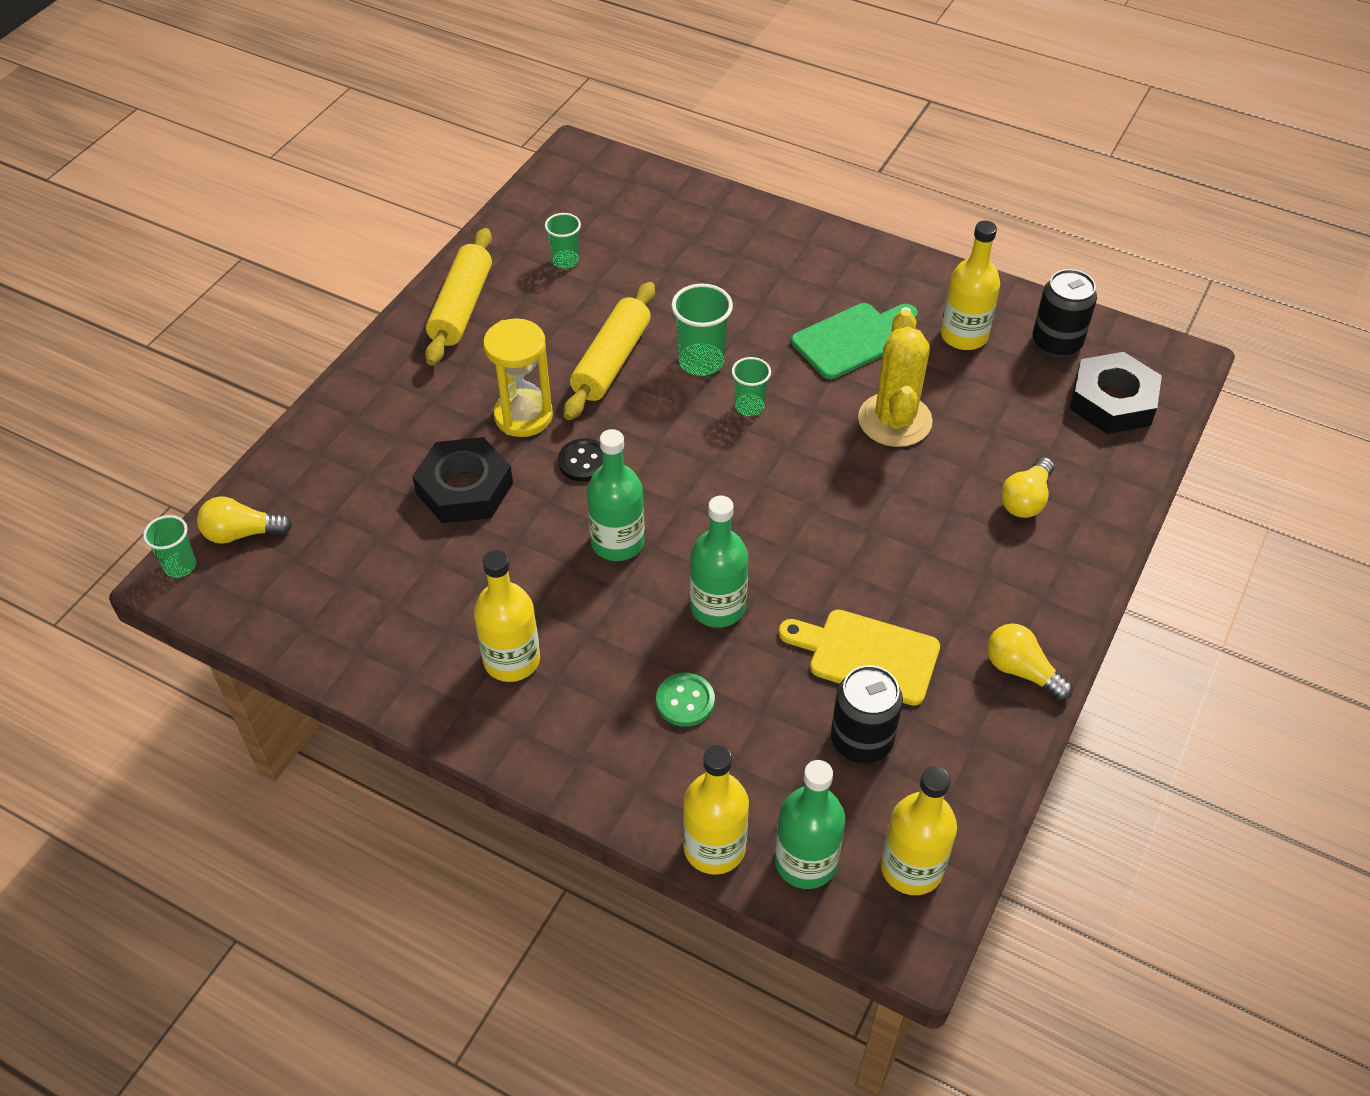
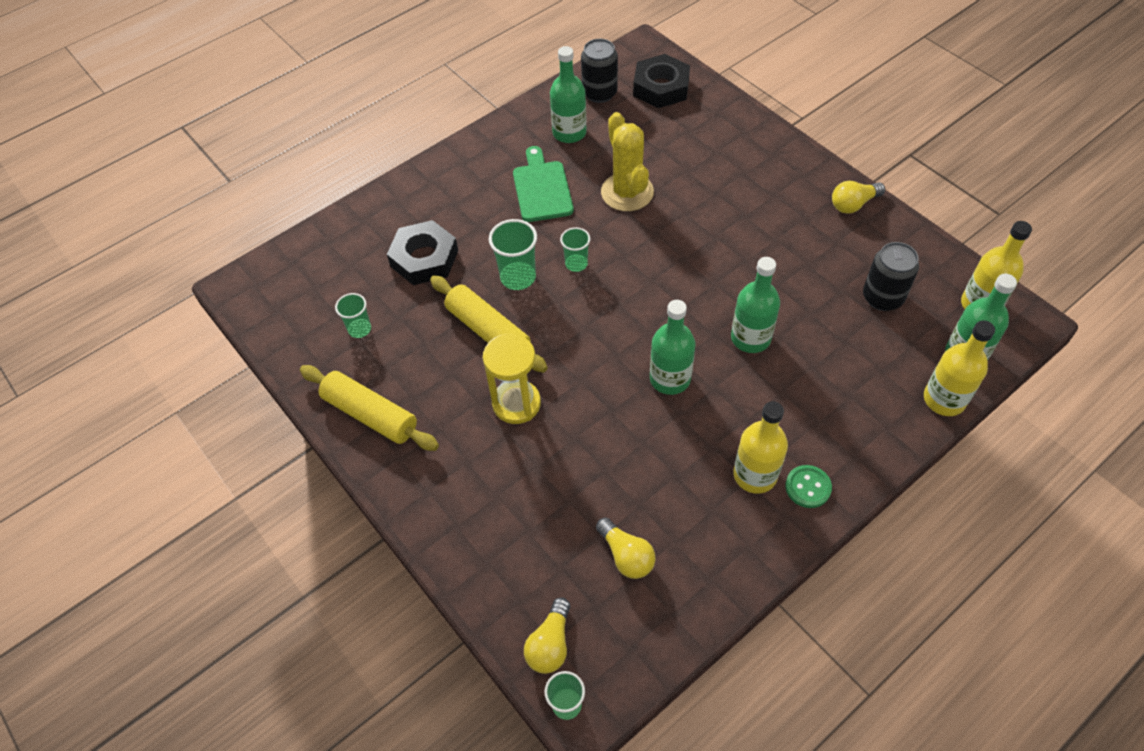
camera: 65 degrees left, 5 degrees up
(464, 488) = (574, 463): black nut -> black nut (424, 258)
(584, 462) = (583, 377): black button -> none
(685, 701) = (824, 380): green button -> green button (808, 487)
(867, 655) = (817, 273): yellow cutting board -> none
(894, 420) = (627, 192): yellow cactus -> yellow cactus turned 45 degrees clockwise
(964, 335) = (569, 133): yellow bottle -> green bottle
(1026, 499) = (722, 154): yellow light bulb -> yellow light bulb (626, 555)

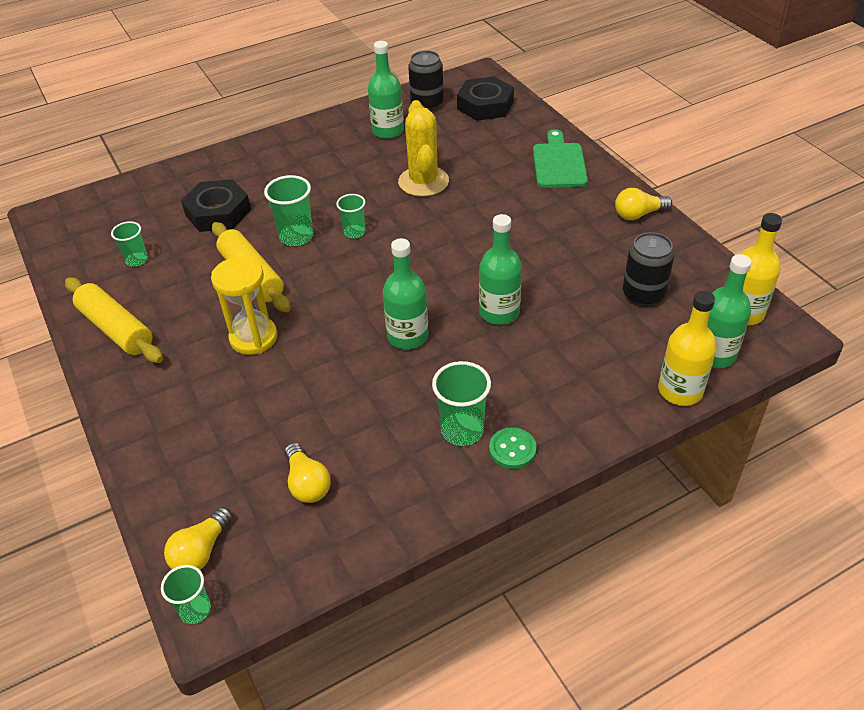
camera: 10 degrees right, 10 degrees down
(542, 188) = (346, 170): green cutting board -> green cutting board (559, 163)
(755, 475) = (462, 430): yellow bottle -> green cup

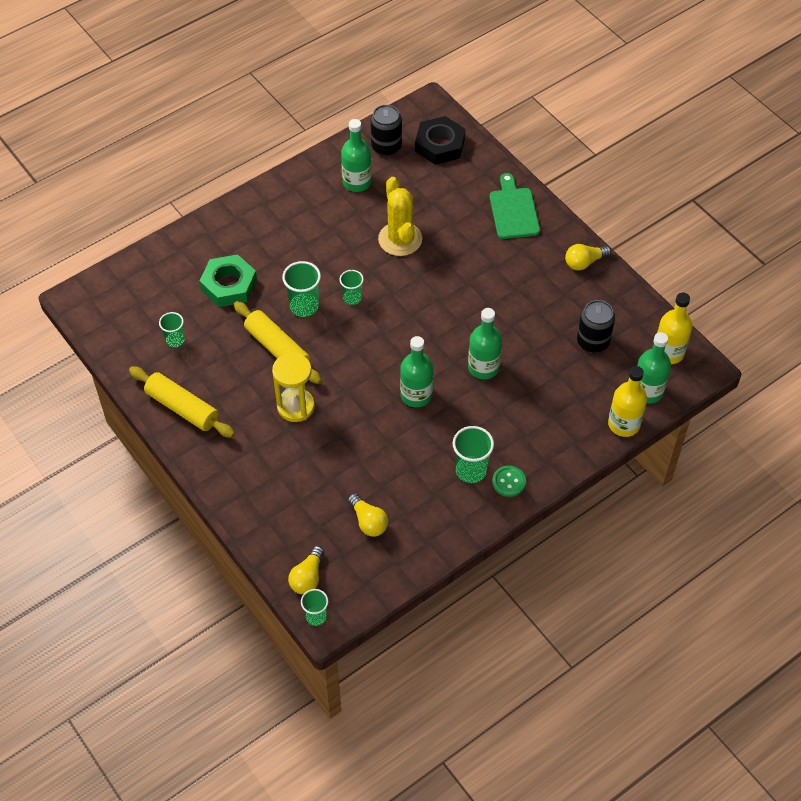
camera: 10 degrees left, 10 degrees up
(218, 212) = (229, 285): black nut -> green nut

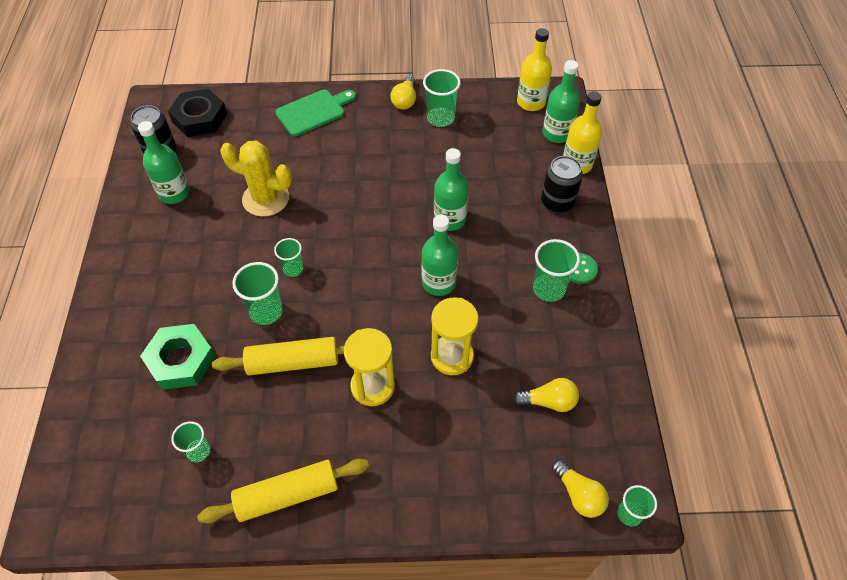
camera: 55 degrees left, 0 degrees up
(358, 440) = (452, 356): none -> yellow hourglass
(513, 210) = (313, 112): green cutting board -> green cutting board turned 120 degrees clockwise
(587, 299) = (440, 118): none -> green cup
(593, 342) = (484, 138): black can -> black can (557, 202)

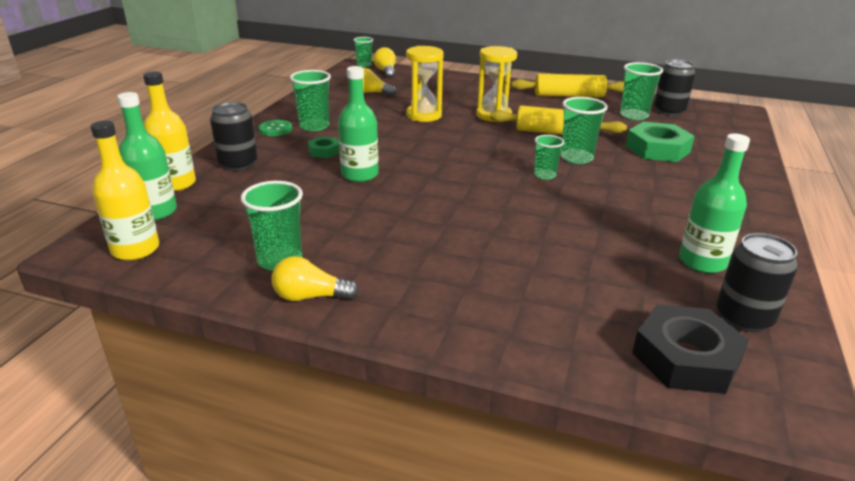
camera: 160 degrees left, 25 degrees down
(148, 486) = (669, 111): none -> black can
(198, 451) = (634, 115): green cup -> green cup, size x1.57
(266, 199) = (569, 231): yellow cactus -> none
(313, 112) = (471, 317): green cutting board -> none
(405, 100) = (310, 297): yellow light bulb -> yellow light bulb turned 120 degrees counterclockwise
(439, 282) = (405, 144): green bottle -> none
(504, 245) = (324, 151): none -> green nut

